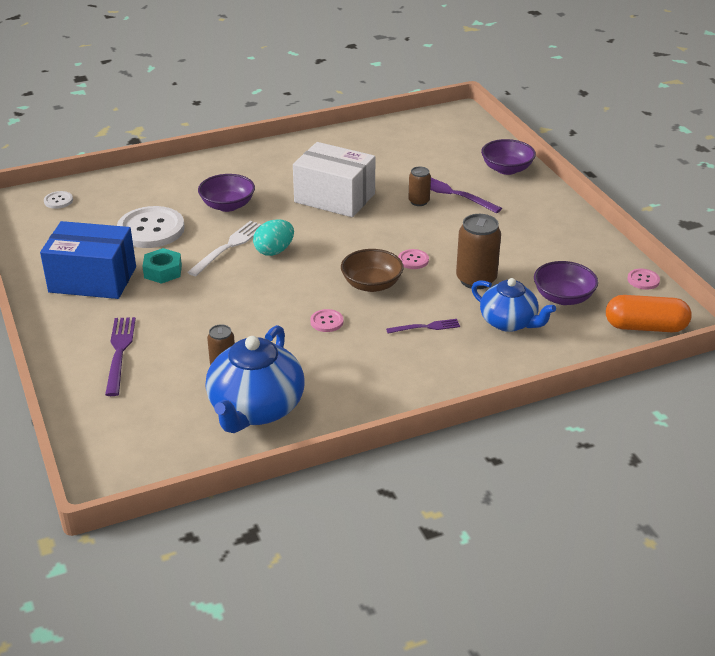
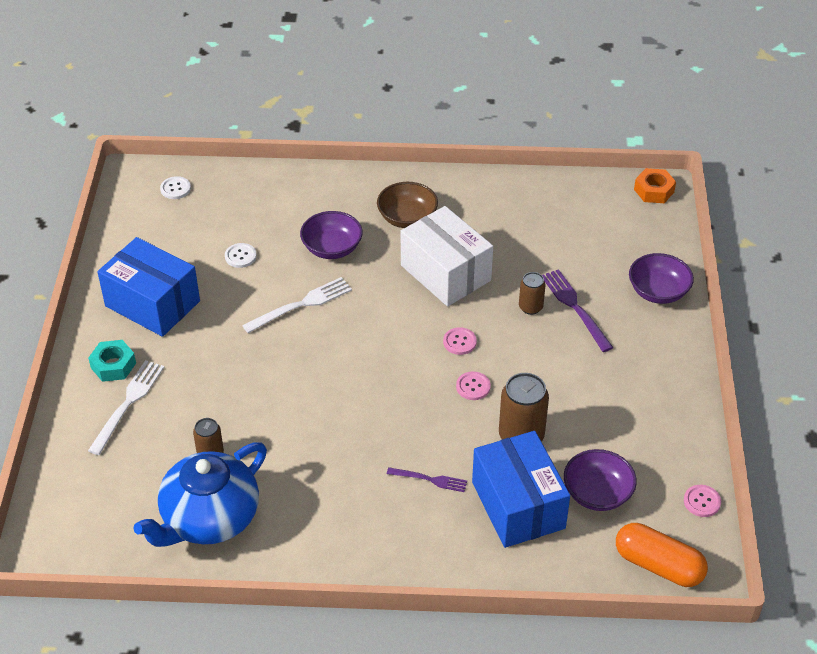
camera: 25 degrees right, 10 degrees up
(119, 352) = (128, 403): purple fork -> white fork
(151, 229) = (240, 256): white button -> white button, size x0.45
(163, 271) = (221, 315): turquoise nut -> turquoise nut (113, 365)
(274, 251) = (342, 326): turquoise egg -> none
(326, 322) = (337, 436): pink button -> pink button (459, 342)
(371, 284) = (411, 404): brown bowl -> brown bowl (407, 218)
(455, 114) = (654, 191): none -> orange nut
(509, 322) = (518, 505): blue teapot -> blue box

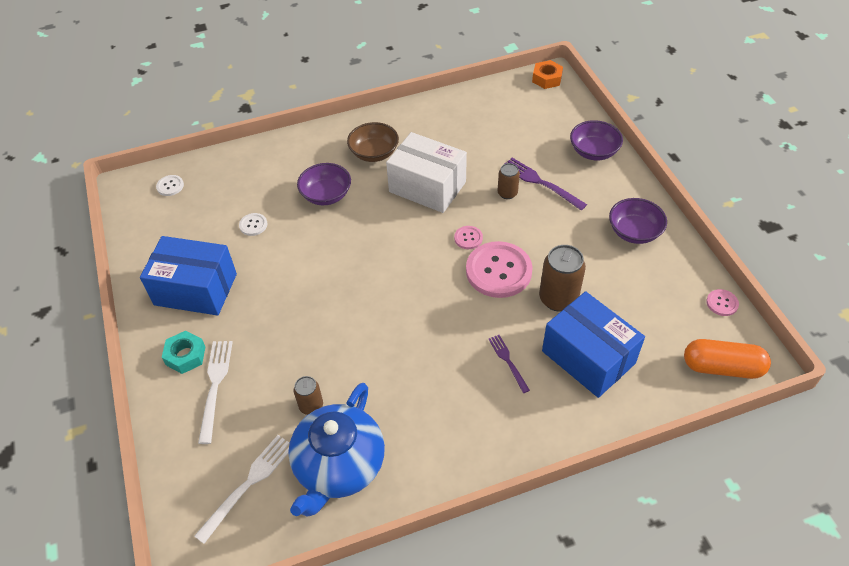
camera: 20 degrees left, 5 degrees up
(302, 304) = (325, 249): white fork -> white fork (249, 483)
(430, 479) = (507, 361): purple fork -> purple fork turned 105 degrees counterclockwise
(473, 387) = (498, 271): pink button -> pink button, size x2.24
(597, 493) = (642, 325): purple bowl -> purple bowl (634, 232)

